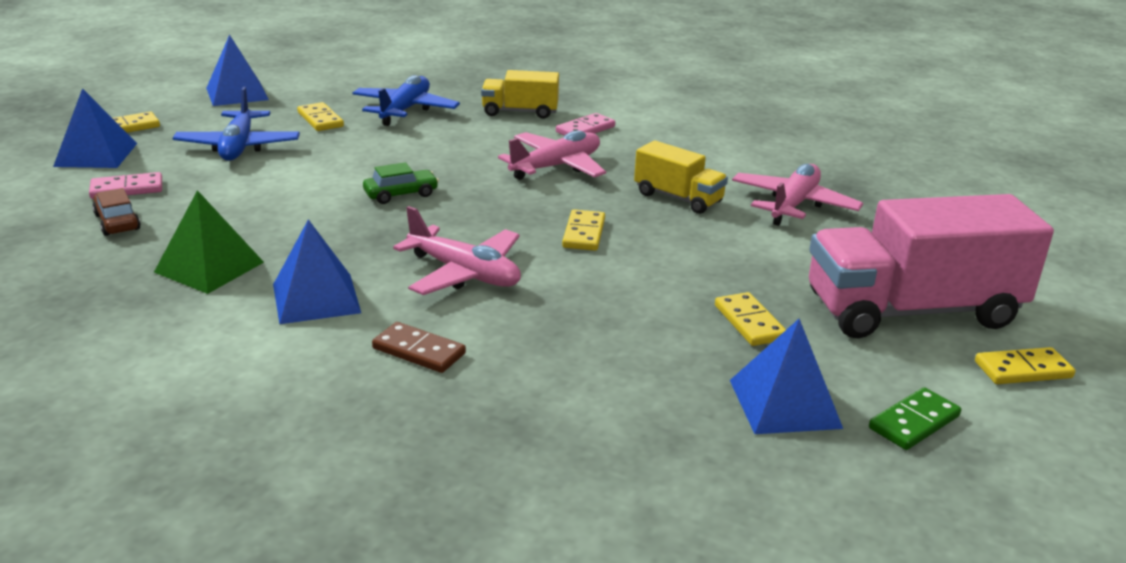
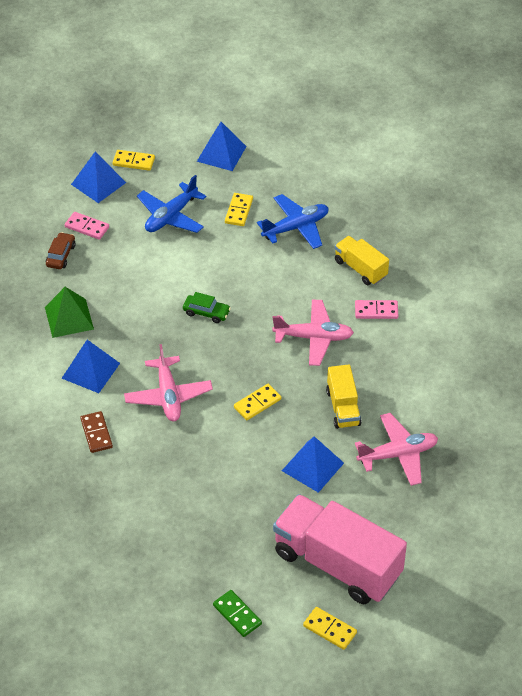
camera: 45 degrees right, 20 degrees up
(749, 322) = (251, 515): yellow domino -> none
(785, 403) = (200, 567): blue pyramid -> blue pyramid (312, 467)
(914, 422) = (237, 614): green domino -> green domino turned 45 degrees clockwise

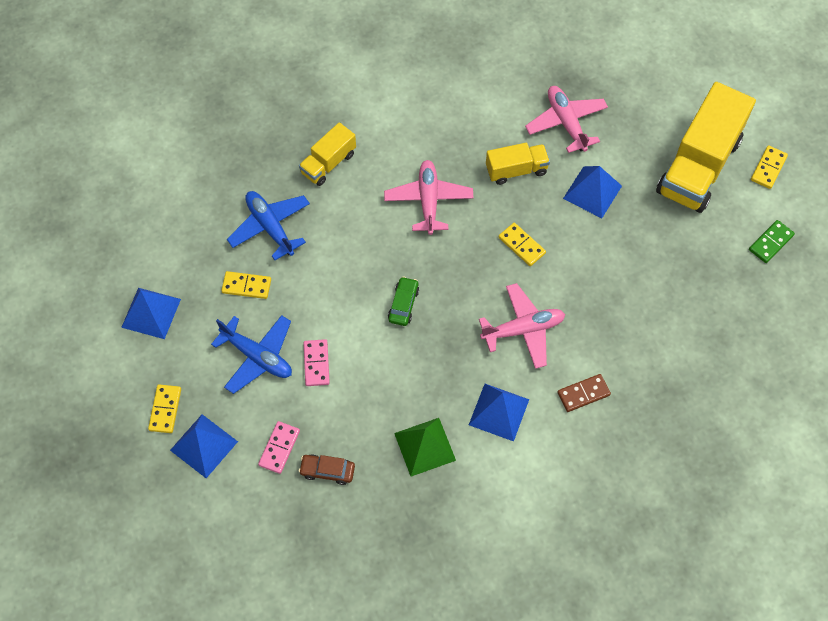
camera: 95 degrees left, 15 degrees up
(337, 564) = (698, 166): pink truck -> yellow truck
(376, 311) = (386, 147): pink domino -> pink domino (316, 363)

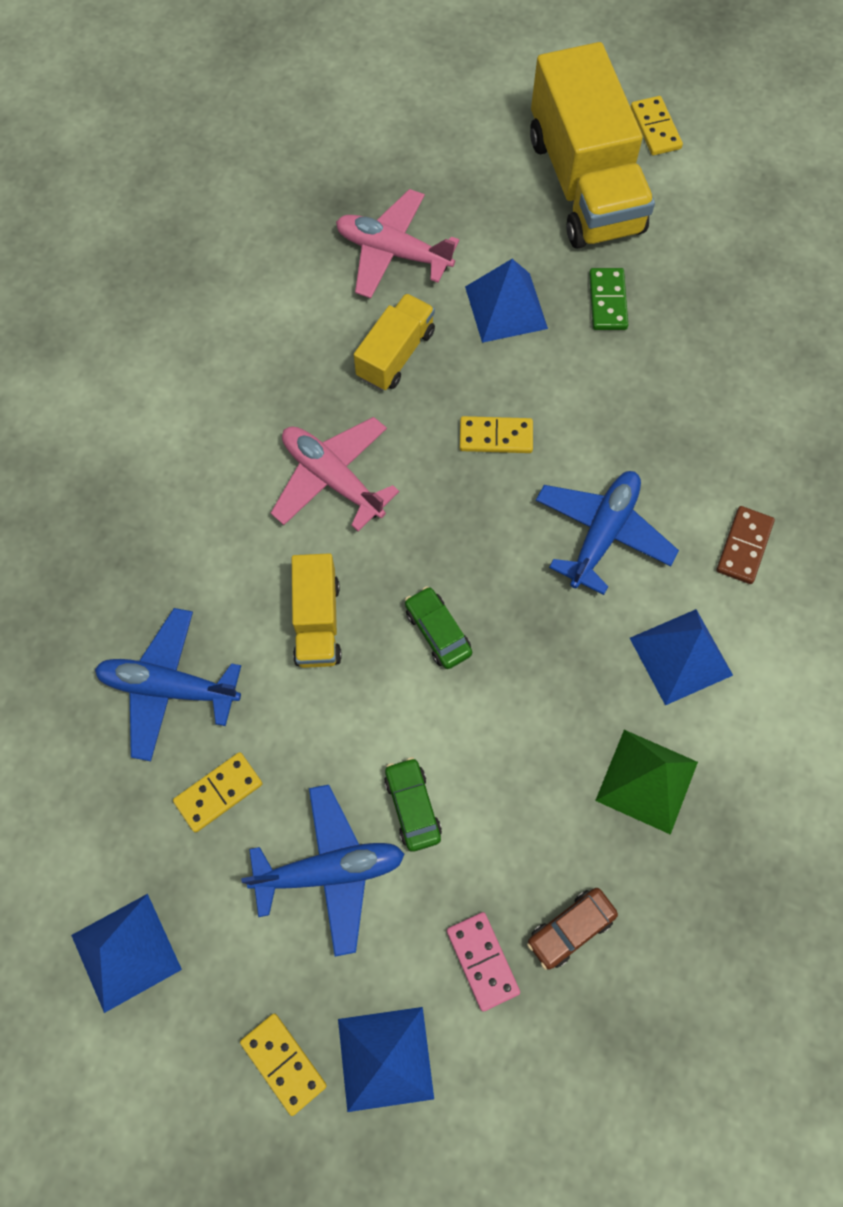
camera: 45 degrees left, 5 degrees up
(316, 363) = (412, 806): pink domino -> green car
(328, 163) = (159, 540): yellow truck -> yellow truck (317, 621)
(523, 329) = (602, 533): pink plane -> blue plane
(770, 242) = (743, 205): green domino -> green domino (607, 301)

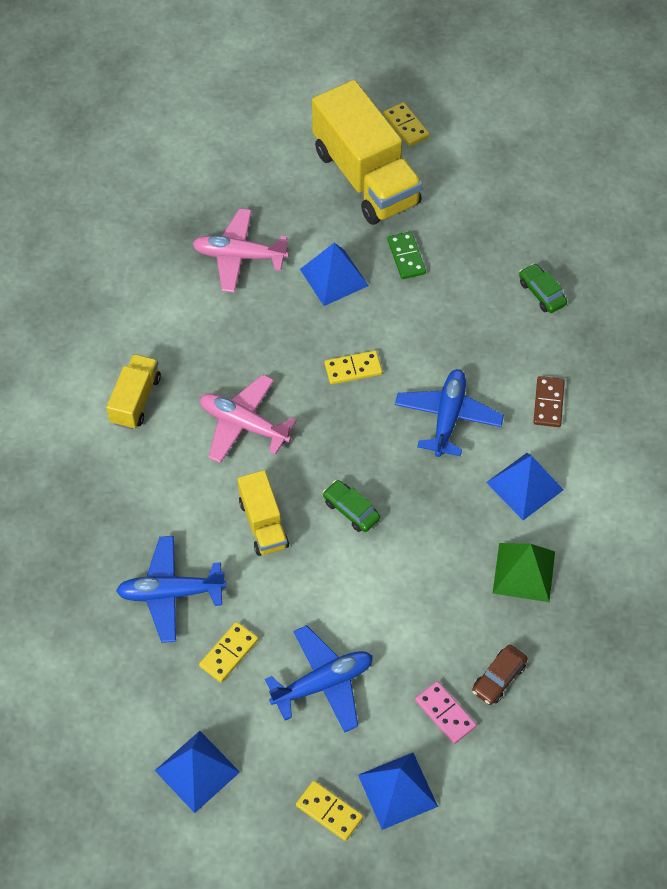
camera: 15 degrees left, 10 degrees down
(395, 354) = (263, 328): yellow truck -> yellow truck (135, 400)
(412, 806) = (368, 628): green car -> green car (541, 293)

